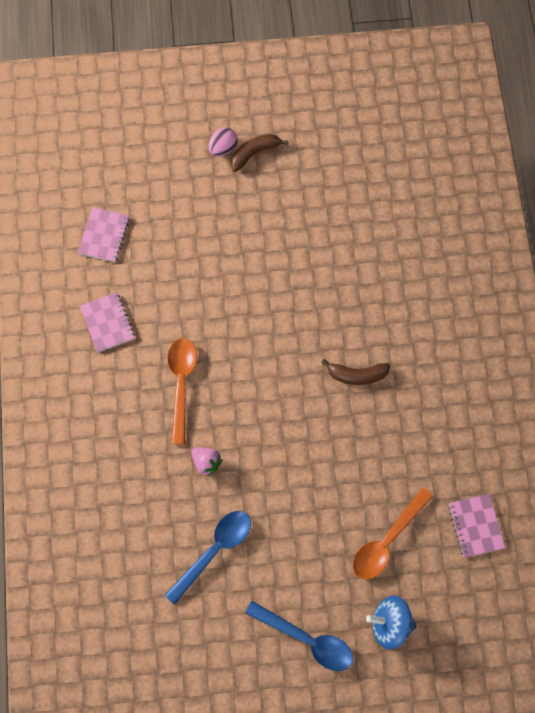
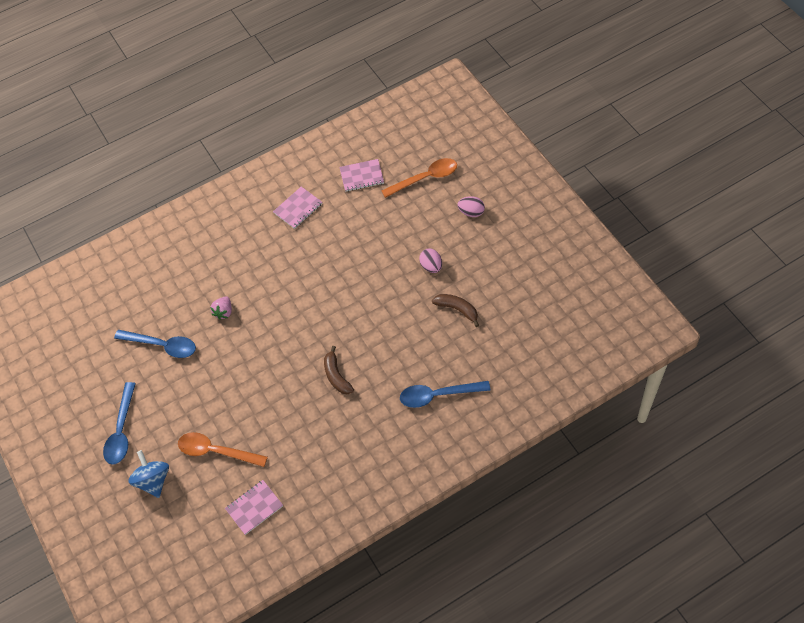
camera: 70 degrees right, 10 degrees down
(181, 384) = (275, 271): orange spoon -> orange spoon (425, 178)
(254, 153) = (479, 233): brown banana -> brown banana (457, 309)
(270, 219) = (431, 266): none -> pink egg
(432, 285) = (437, 395): none -> blue spoon

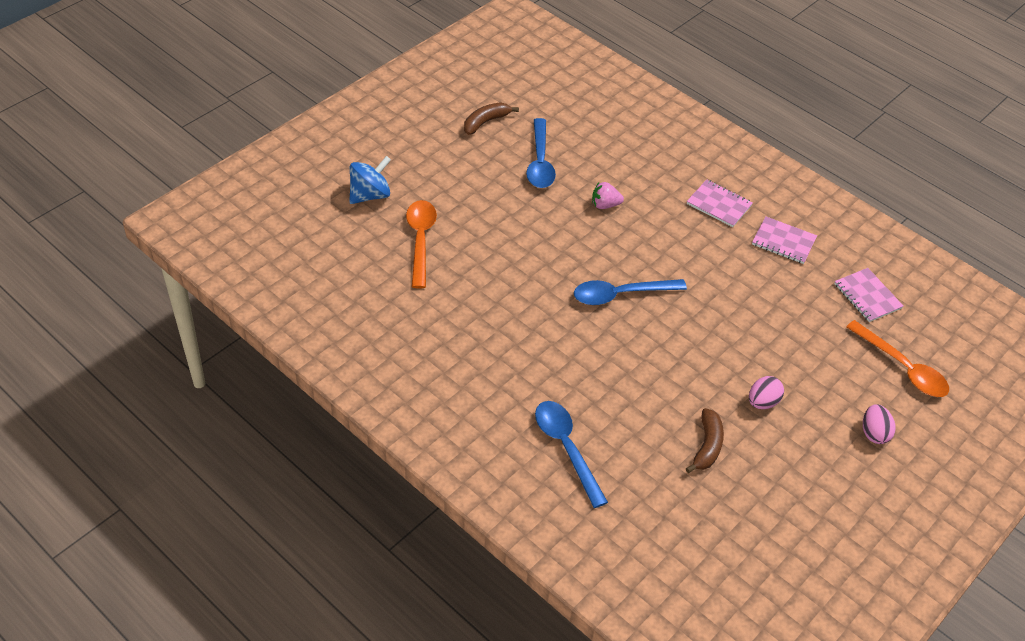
camera: 65 degrees right, 10 degrees down
(121, 431) = (422, 154): blue spoon -> blue spoon (620, 295)
(254, 508) = (358, 291): pink notebook -> pink notebook (719, 205)
(336, 376) = (557, 332): brown banana -> brown banana (485, 122)

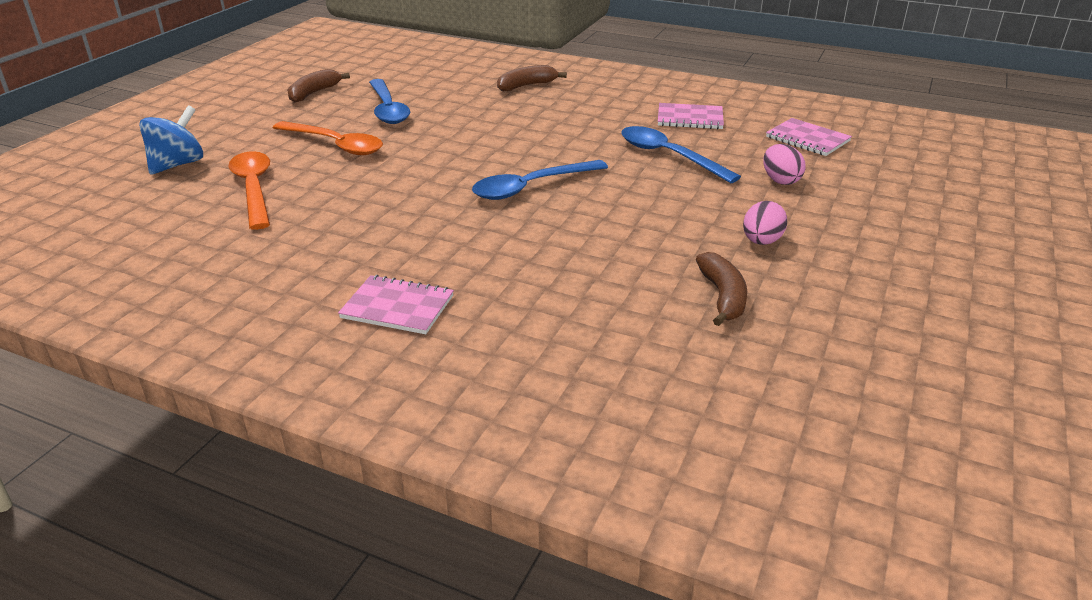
camera: 15 degrees left, 15 degrees down
(566, 448) = (530, 343): blue spoon -> blue spoon (668, 156)
(605, 205) = (477, 126): pink strawberry -> none
(665, 157) = (526, 86): none -> brown banana
(719, 205) = (604, 106): pink notebook -> pink notebook (397, 307)
(874, 433) = (911, 240): pink egg -> pink egg (780, 180)
(902, 368) = (892, 182): orange spoon -> orange spoon (336, 145)

